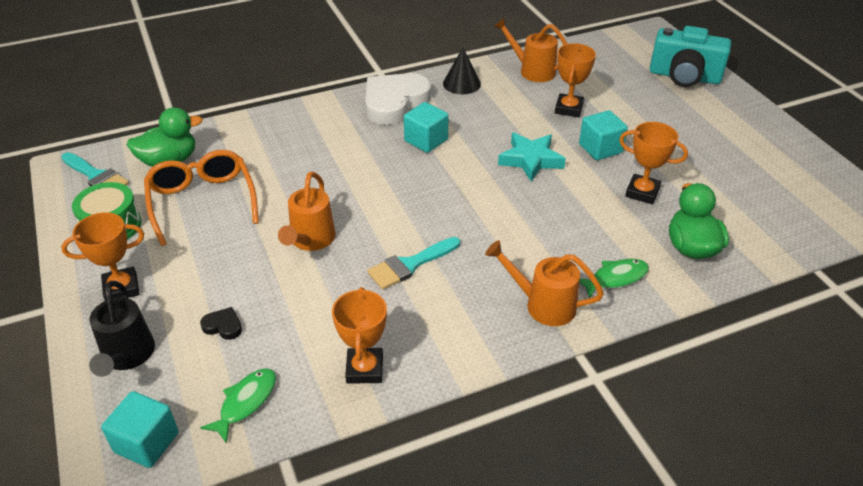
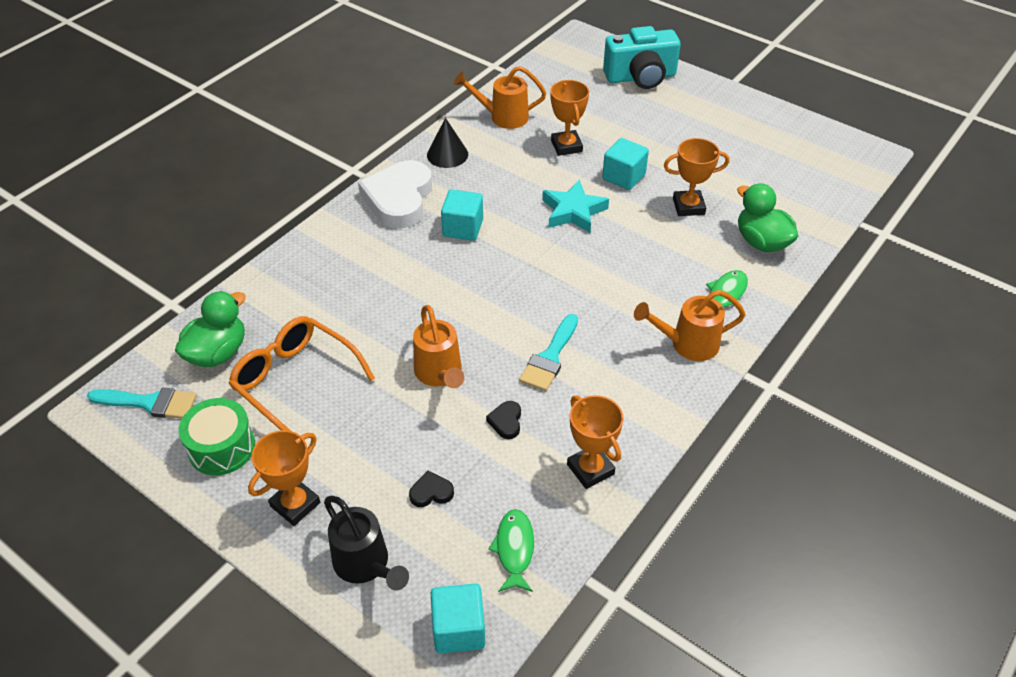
camera: 30 degrees left, 5 degrees up
(329, 299) = (506, 421): none -> black heart

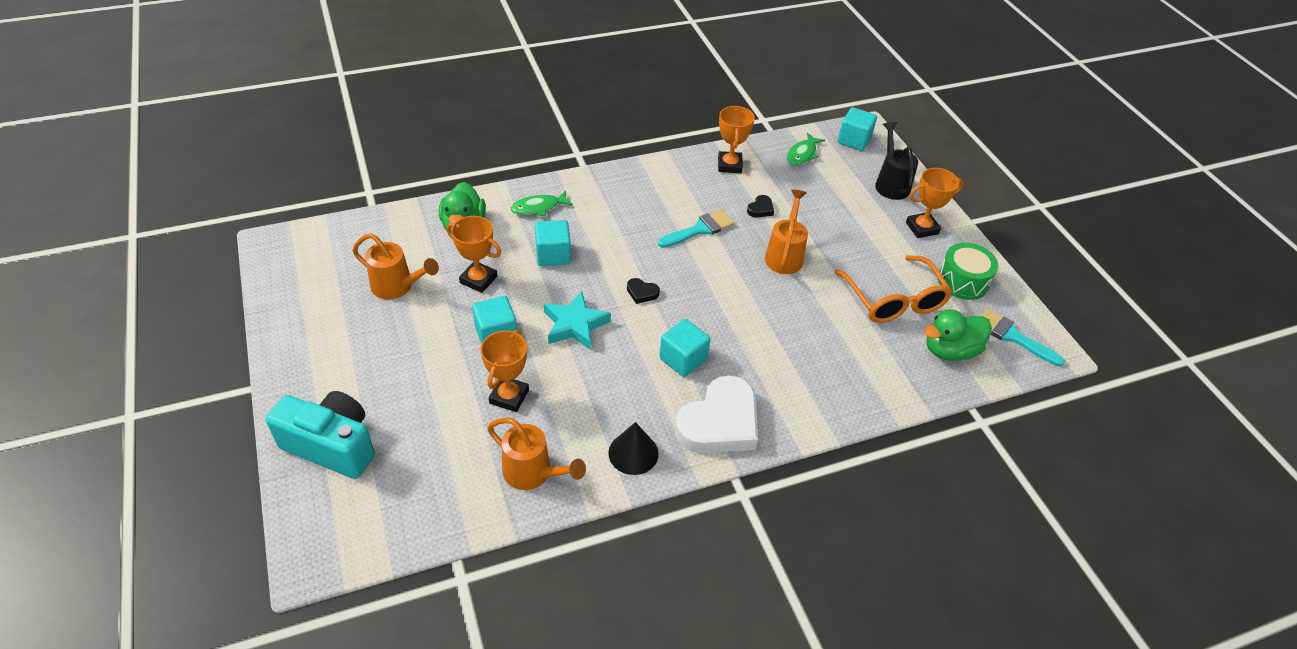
camera: 150 degrees left, 0 degrees up
(431, 492) = (833, 197): black heart -> black heart (642, 292)
(656, 257) = (553, 255): none -> turquoise cube
(688, 344) = (600, 193): orange watering can -> orange watering can (397, 287)

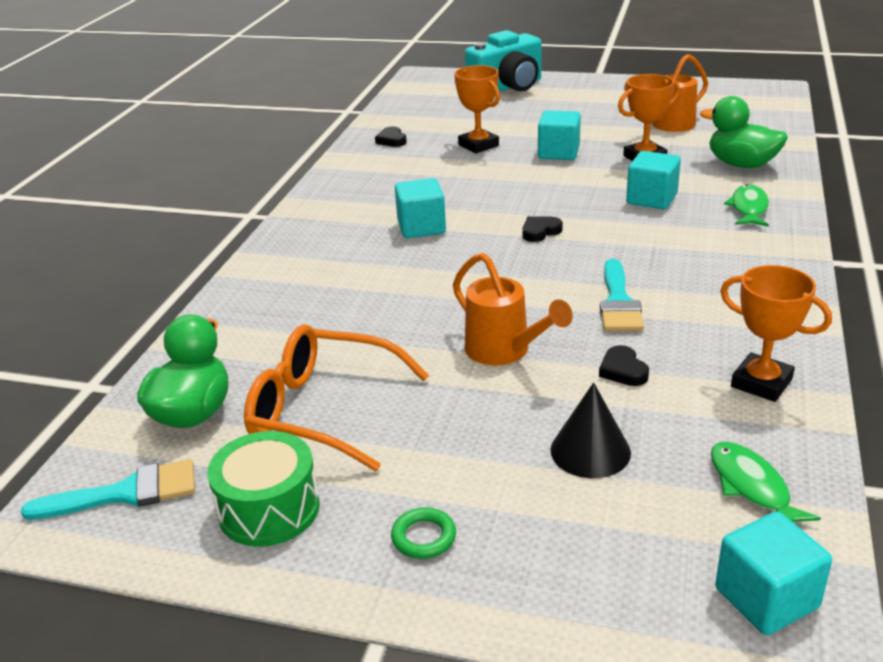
camera: 130 degrees right, 15 degrees down
(533, 473) = (391, 140): orange watering can -> black heart
(575, 325) = (531, 187): turquoise star -> none
(633, 453) = (354, 178): black cone -> black cone (590, 451)
(719, 422) = (326, 223): white heart -> none
(891, 184) = (577, 571): black watering can -> none
(922, 228) = (424, 537): orange trophy -> green ring

